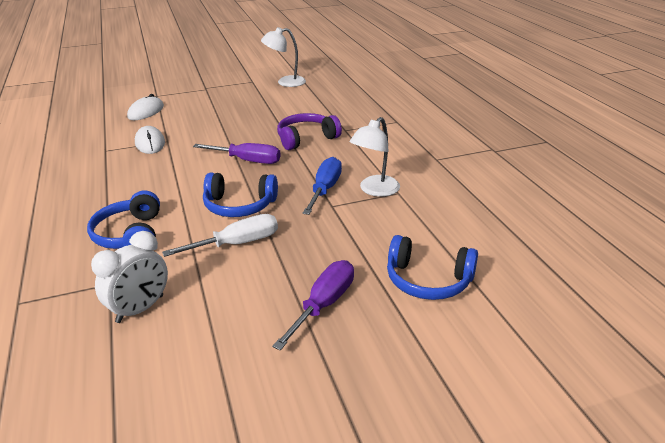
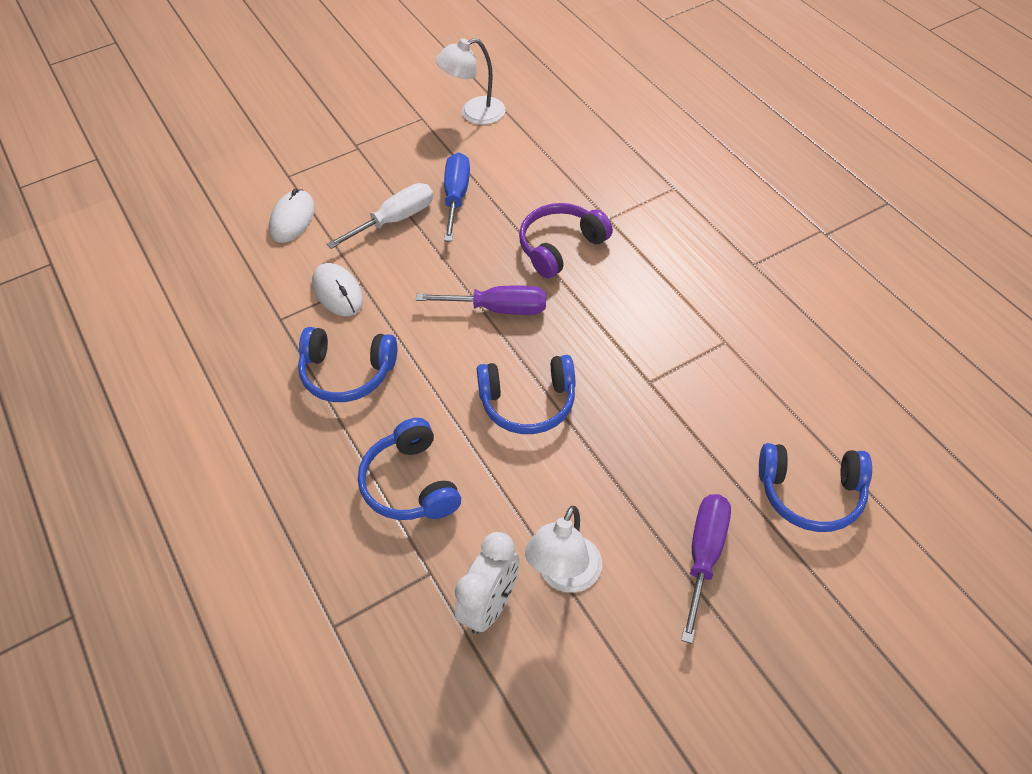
camera: 10 degrees left, 20 degrees up
(128, 178) = (347, 373): none -> blue headphones
(237, 244) = (557, 474): white screwdriver -> white screwdriver (395, 220)
(325, 189) = (628, 351): blue screwdriver -> blue screwdriver (456, 197)
(375, 190) = (694, 342): white lamp -> white lamp (564, 576)

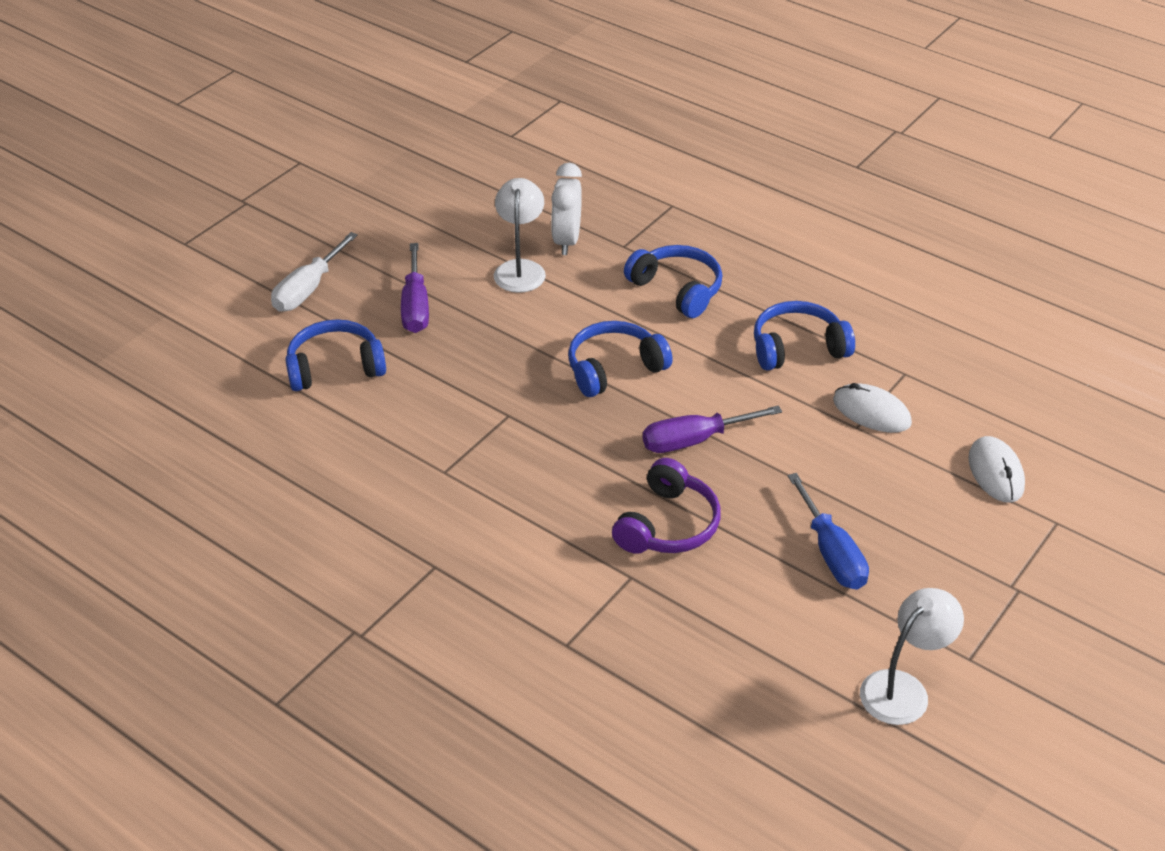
camera: 155 degrees right, 10 degrees down
(395, 220) = (879, 503): white screwdriver -> white screwdriver (308, 289)

